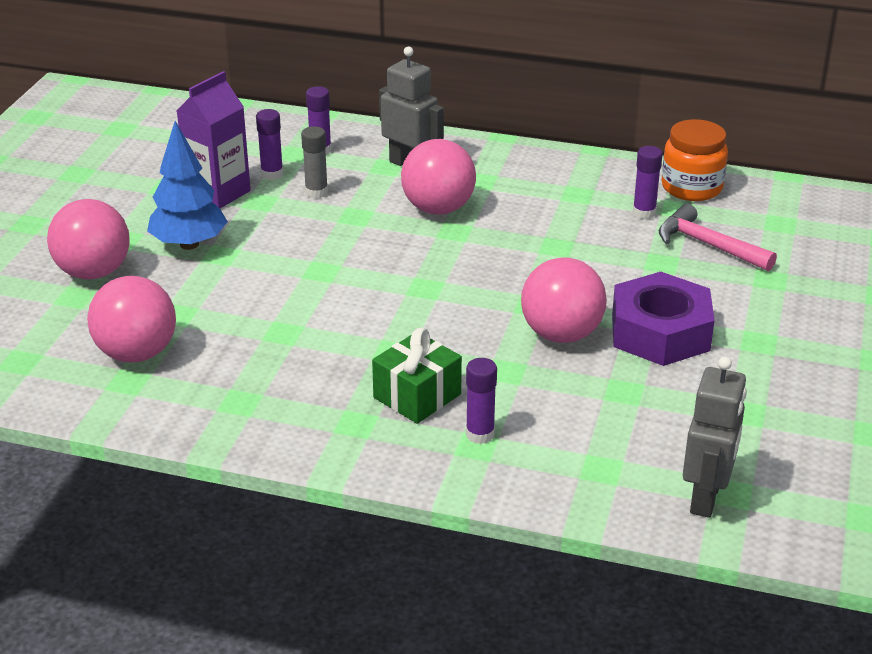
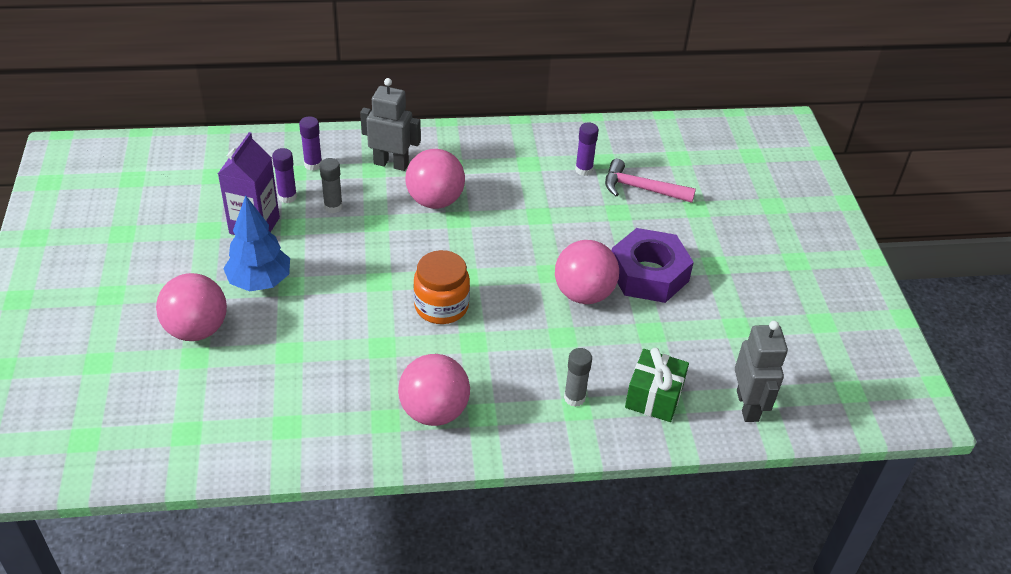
camera: 25 degrees left, 10 degrees up
(137, 353) = (279, 398): pink ball -> pink ball (434, 411)
(417, 396) = (512, 377): green gift -> green gift (654, 397)
(480, 434) = (574, 398): purple glue stick -> grey glue stick
(691, 187) = (604, 139): orange jar -> orange jar (441, 306)

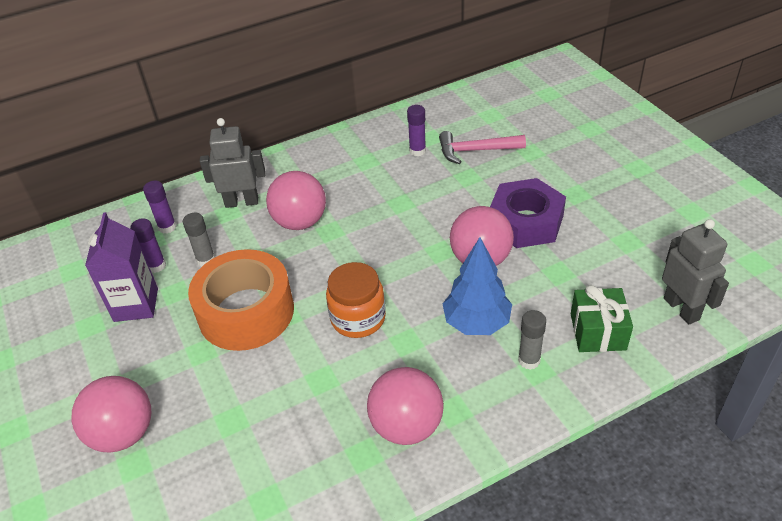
camera: 15 degrees left, 0 degrees up
(260, 282) = (167, 359): blue tree -> blue tree (476, 323)
(346, 265) = (246, 312): none -> orange tape

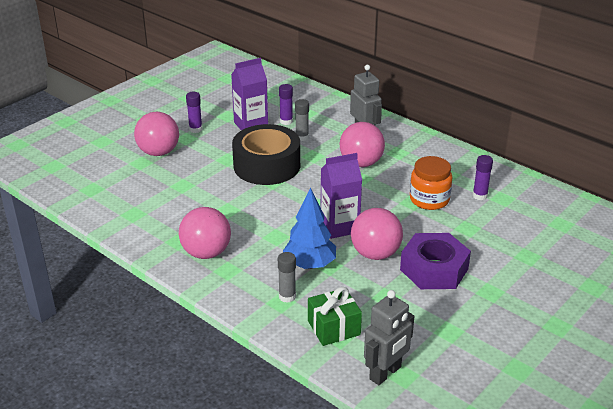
camera: 65 degrees right, 10 degrees down
(167, 227) = (321, 114): purple glue stick -> purple glue stick (195, 129)
(246, 312) = (267, 166): orange tape -> black tape
(358, 318) = (285, 211): orange jar -> orange jar (429, 199)
(416, 276) = (339, 227): none -> purple carton
(475, 150) = (504, 225): pink hammer -> none

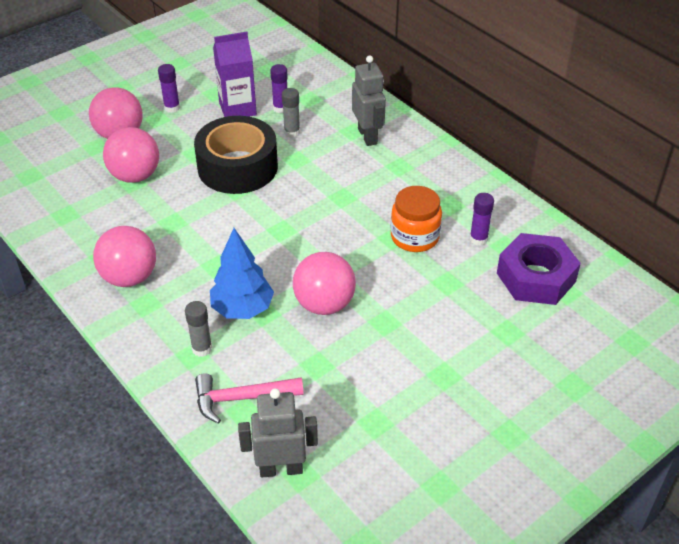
camera: 10 degrees right, 10 degrees up
(334, 328) = (241, 398): green gift -> pink hammer
(339, 227) = (294, 261): purple carton -> none
(361, 163) = (350, 176): pink ball -> pink ball (135, 176)
(385, 373) = (281, 468): grey robot -> grey robot turned 150 degrees counterclockwise
(434, 269) = (387, 335): purple nut -> purple nut (536, 277)

